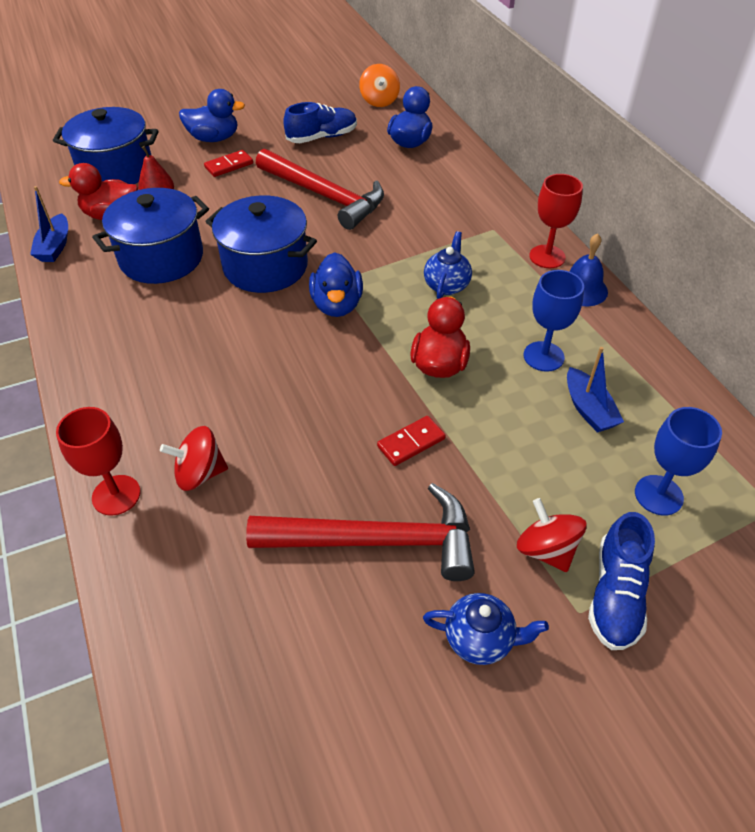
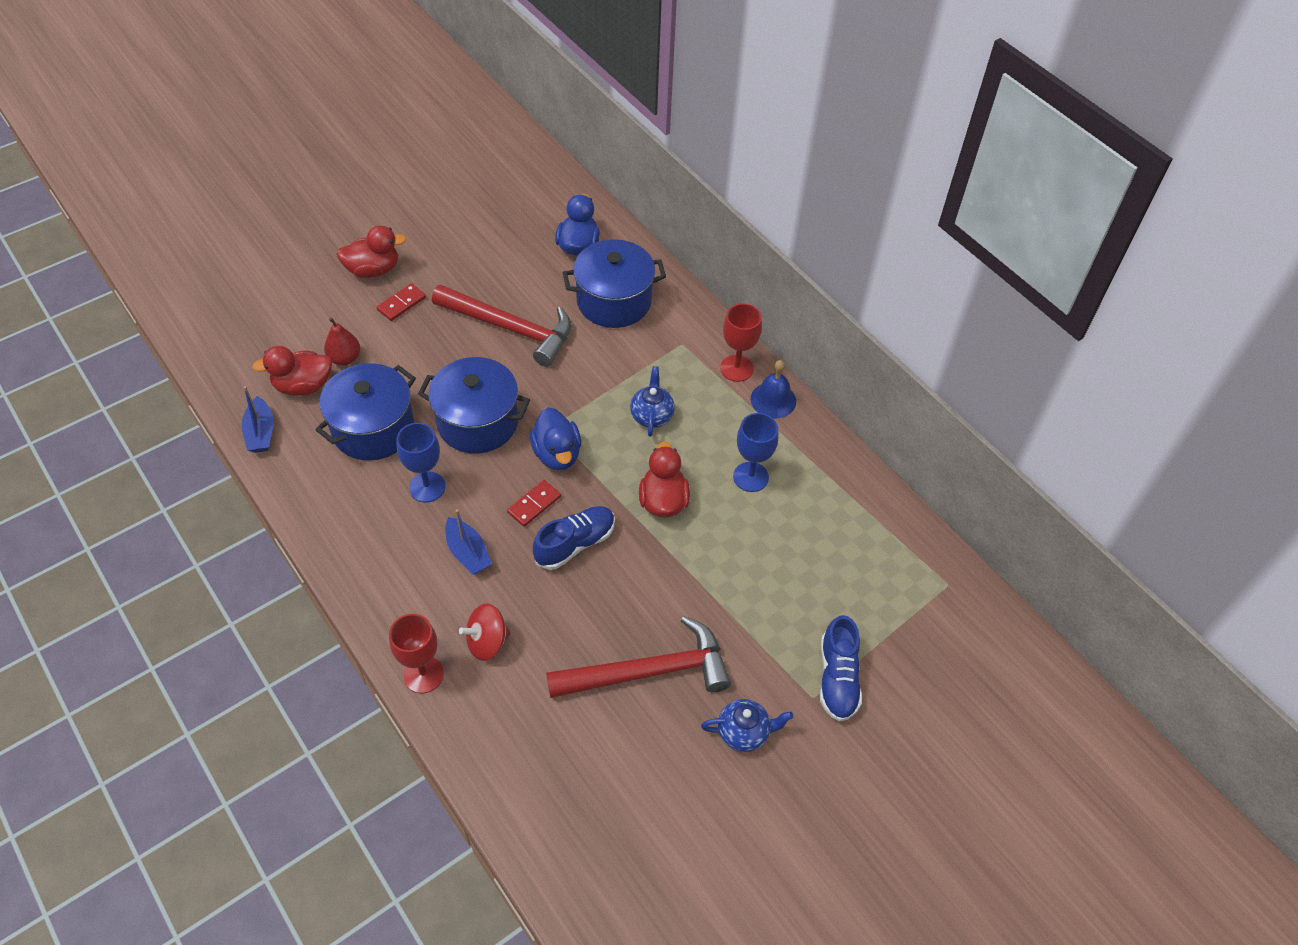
camera: 15 degrees left, 5 degrees up
(116, 170) = (285, 327): blue pot -> blue pot (614, 301)
(214, 138) = (373, 270): blue duck -> red duck
(322, 137) = (486, 252): blue shoe -> blue shoe (575, 544)
(379, 101) = (533, 193): orange spinning top -> none
(411, 442) = (656, 580): red domino -> red domino (534, 504)
(546, 550) = (781, 653): red spinning top -> none
(588, 409) = (795, 522): blue boat -> blue boat (468, 553)
(658, 495) = (860, 590): blue goblet -> blue goblet (427, 487)

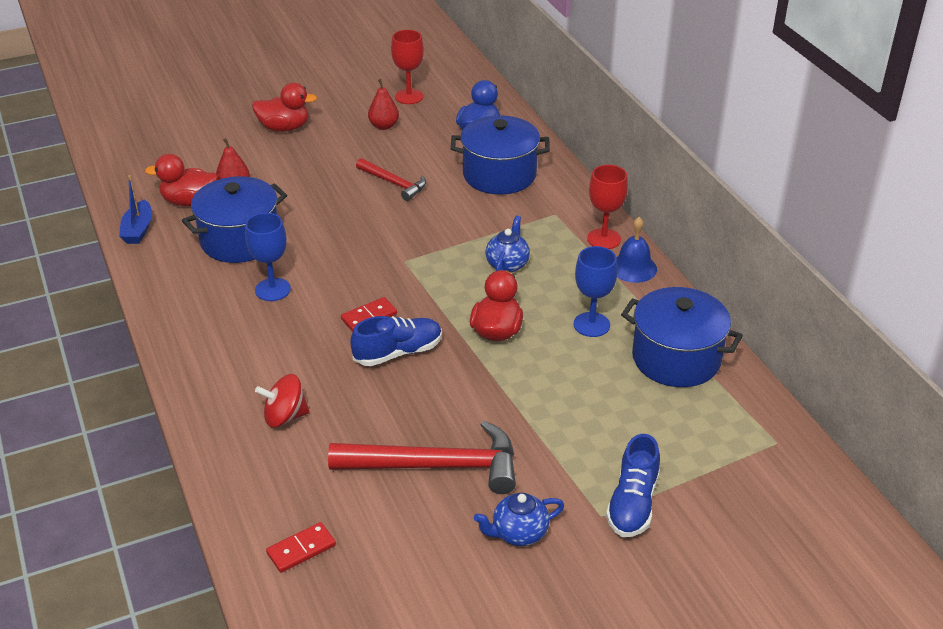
camera: 15 degrees right, 15 degrees down
(401, 304) = (300, 154): red domino -> red domino (301, 549)
(423, 674) = (214, 433): red goblet -> red goblet (409, 96)
(468, 553) = (292, 344): blue boat -> none
(477, 422) = (338, 248): blue pot -> blue pot (676, 358)
(478, 252) = (384, 126): none -> red pear
(510, 328) = (394, 183): red hammer -> red hammer, size x0.57
(557, 454) = (405, 281): blue duck -> none
(744, 732) = (518, 533): blue teapot -> blue teapot turned 150 degrees clockwise

